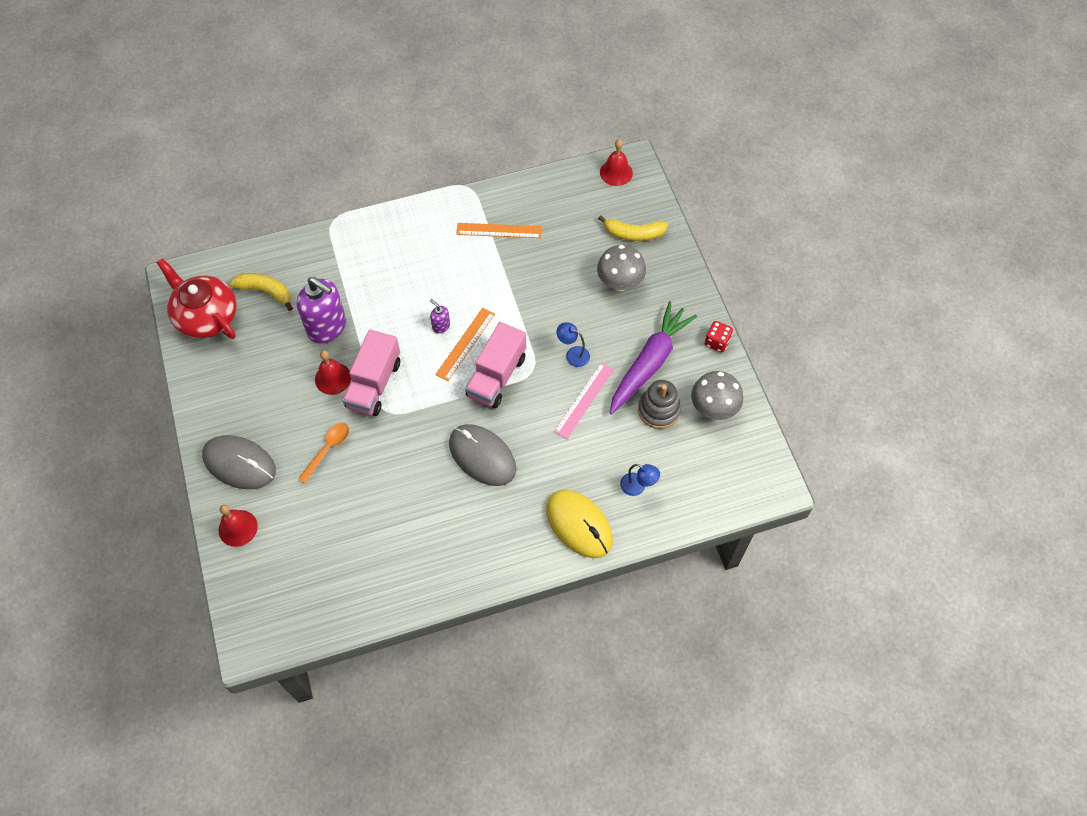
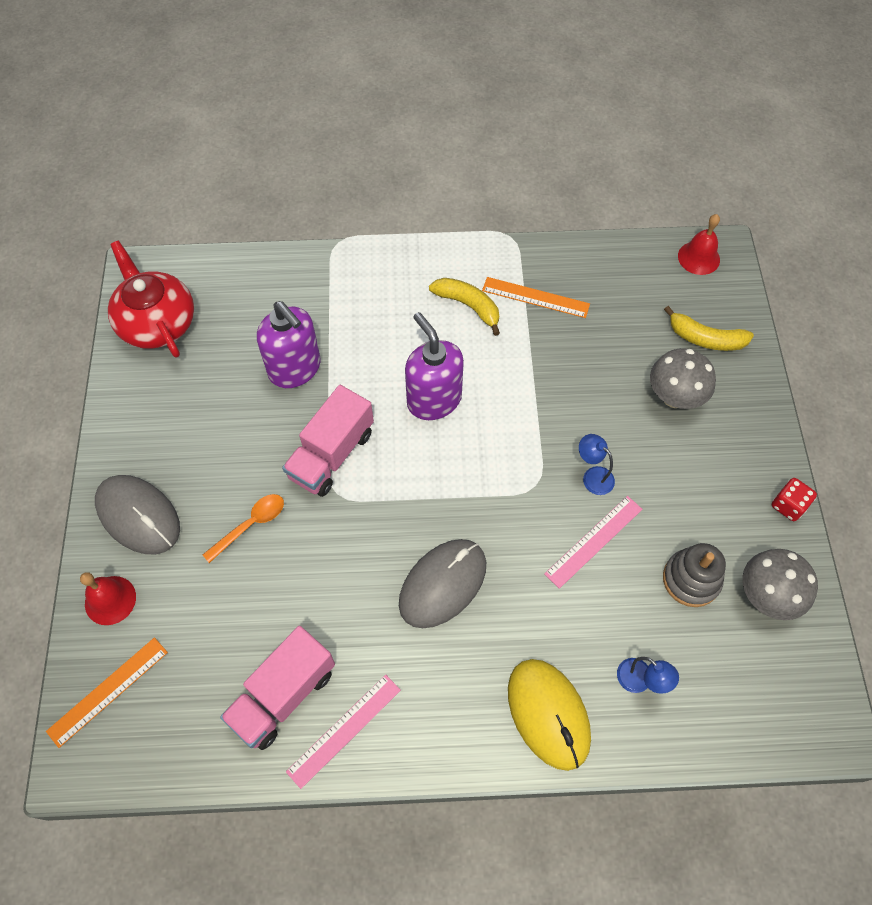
camera: 15 degrees right, 0 degrees up
(265, 291) = (235, 309): yellow banana -> yellow banana (468, 306)
(333, 378) = (283, 434): red bell -> none
(438, 572) = (344, 730): none -> pink ruler
(441, 326) = (434, 400): purple soap dispenser -> purple soap dispenser, size x2.27
(465, 344) = (458, 430): orange ruler -> orange ruler (108, 691)
(482, 456) = (442, 584): grey mouse -> grey mouse turned 75 degrees clockwise
(496, 376) = (487, 481): pink truck -> pink truck (283, 695)
(649, 362) = (691, 511): purple carrot -> none

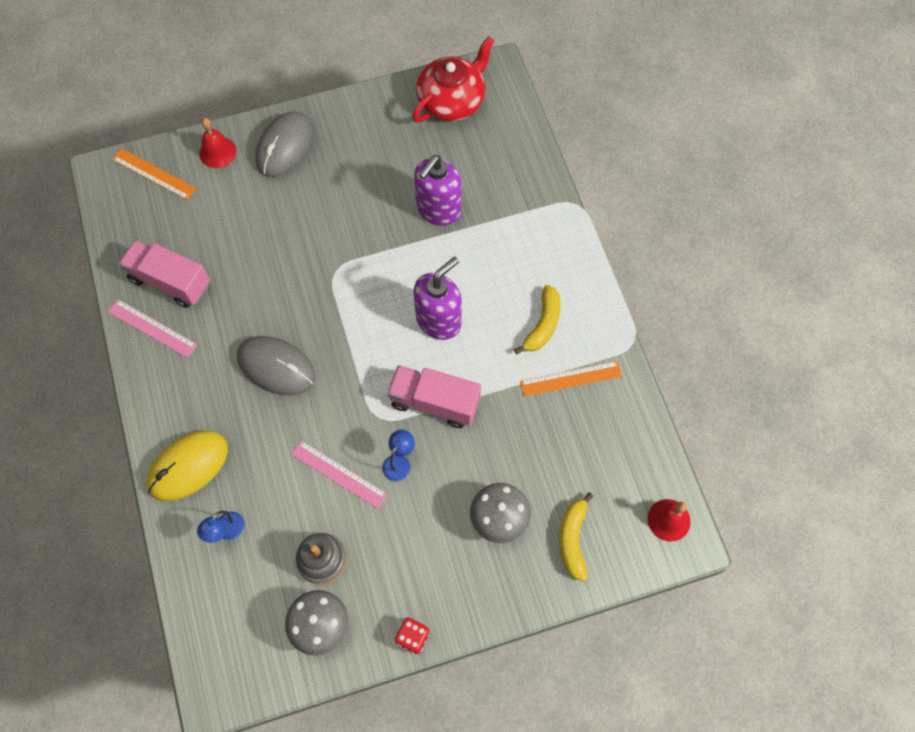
camera: 75 degrees right, 5 degrees up
(250, 525) = (294, 220): orange spoon -> none
(331, 454) = (367, 258): pink truck -> pink truck (434, 402)
(535, 297) = (570, 378): orange ruler -> orange ruler turned 75 degrees clockwise

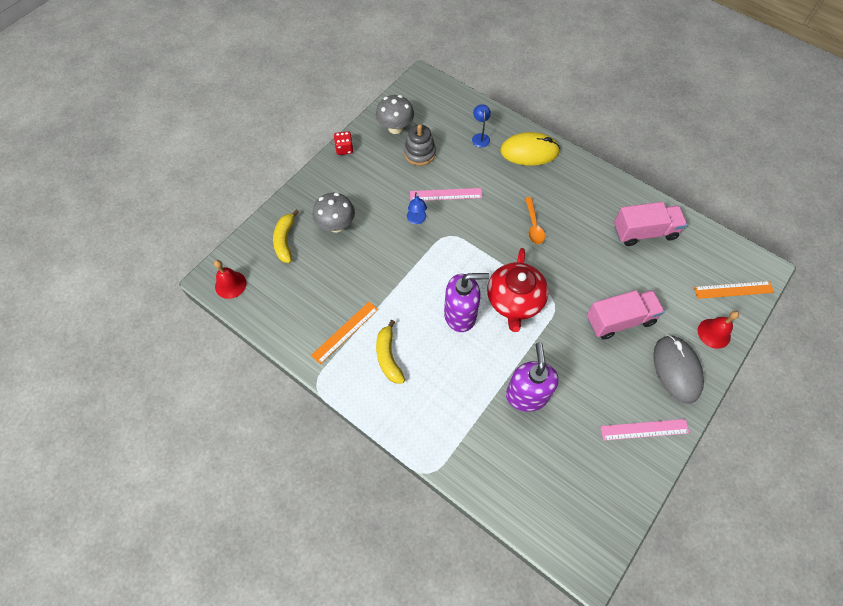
camera: 145 degrees right, 5 degrees down
(152, 328) = (624, 202): pink ruler -> pink ruler (644, 429)
(188, 466) = (529, 151): yellow mouse -> yellow mouse turned 75 degrees clockwise
(276, 367) = (533, 225): grey mouse -> orange spoon
(434, 402) = (422, 264): pink truck -> pink truck (619, 320)
(439, 320) = (460, 315): purple soap dispenser -> purple soap dispenser turned 105 degrees counterclockwise
(452, 100) = (597, 503): red teapot -> red teapot (514, 300)
(573, 539) = (285, 240): yellow banana -> yellow banana turned 150 degrees counterclockwise

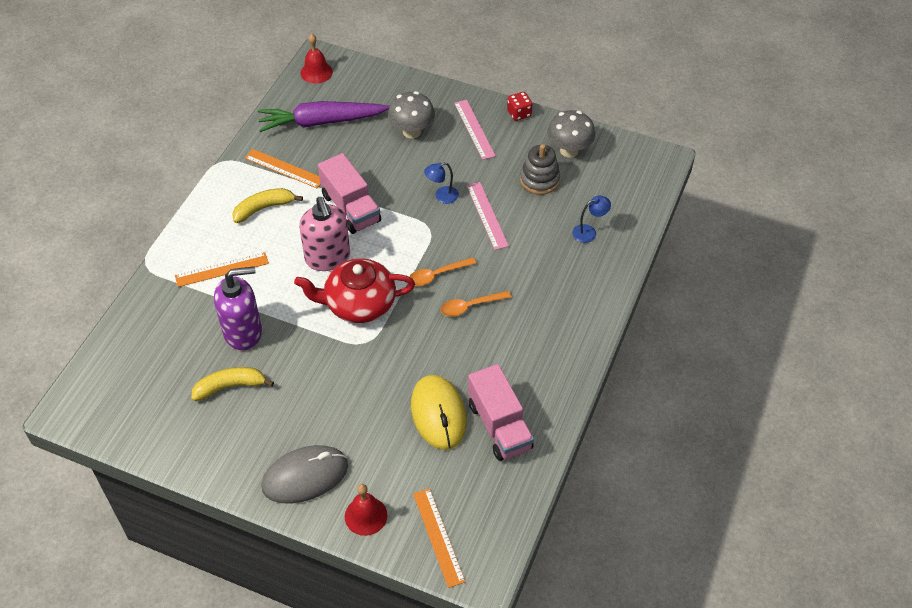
camera: 75 degrees right, 10 degrees down
(285, 240) = (380, 97): yellow banana -> yellow banana (230, 386)
(297, 292) = (321, 122): none -> purple carrot
(452, 403) = (222, 269): none -> orange ruler
(460, 315) = (328, 258): purple soap dispenser -> pink soap dispenser
(498, 240) = (437, 275): none -> orange spoon
(529, 151) = (586, 285): yellow mouse -> yellow mouse (438, 414)
(619, 320) = (359, 410): pink truck -> pink truck (350, 208)
(644, 429) = (222, 448): pink ruler -> pink ruler (474, 129)

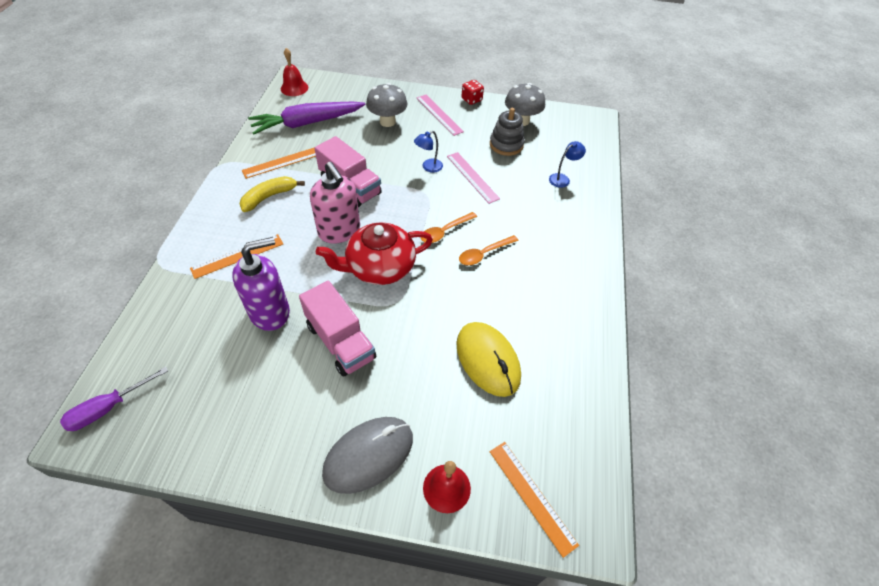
camera: 15 degrees left, 0 degrees up
(90, 395) = (108, 408): none -> purple screwdriver
(230, 386) = (266, 370): yellow banana -> none
(284, 168) = (282, 162): orange ruler -> orange ruler turned 45 degrees counterclockwise
(499, 426) = (550, 361): pink truck -> pink truck (340, 341)

